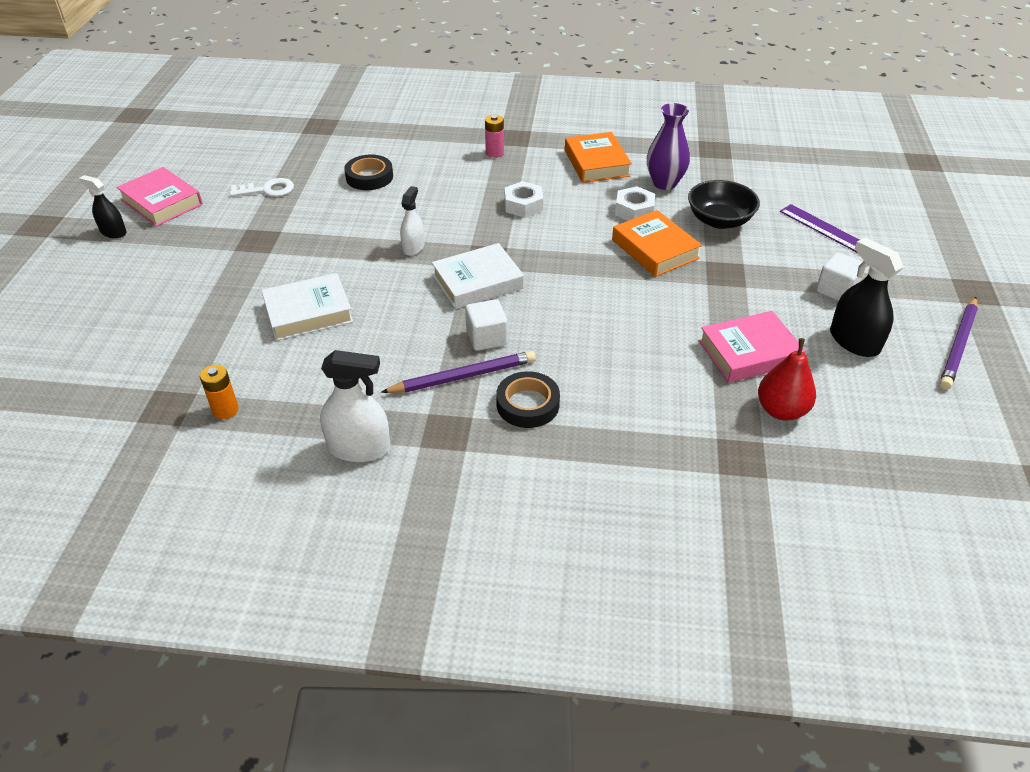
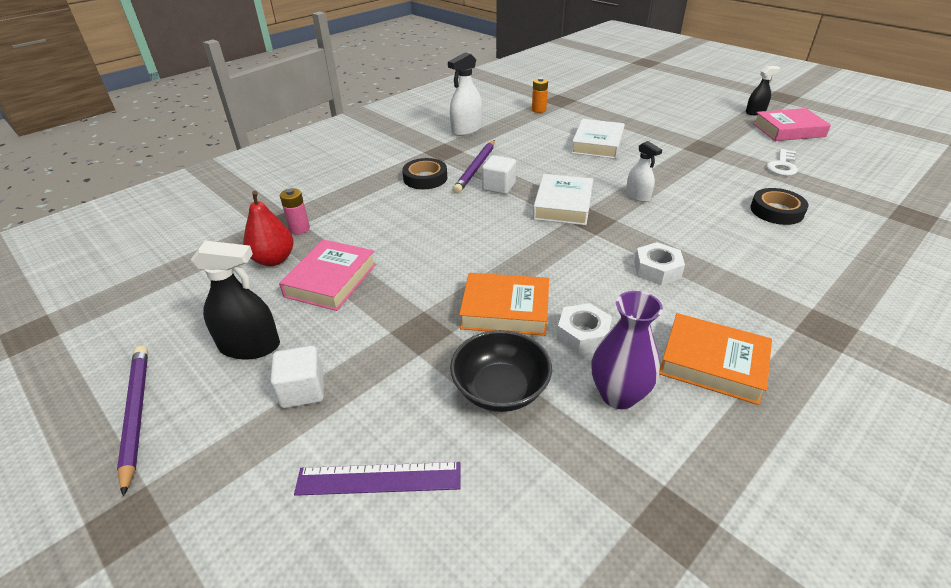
camera: 130 degrees right, 5 degrees down
(494, 153) = (788, 297): pink battery -> pink battery (299, 229)

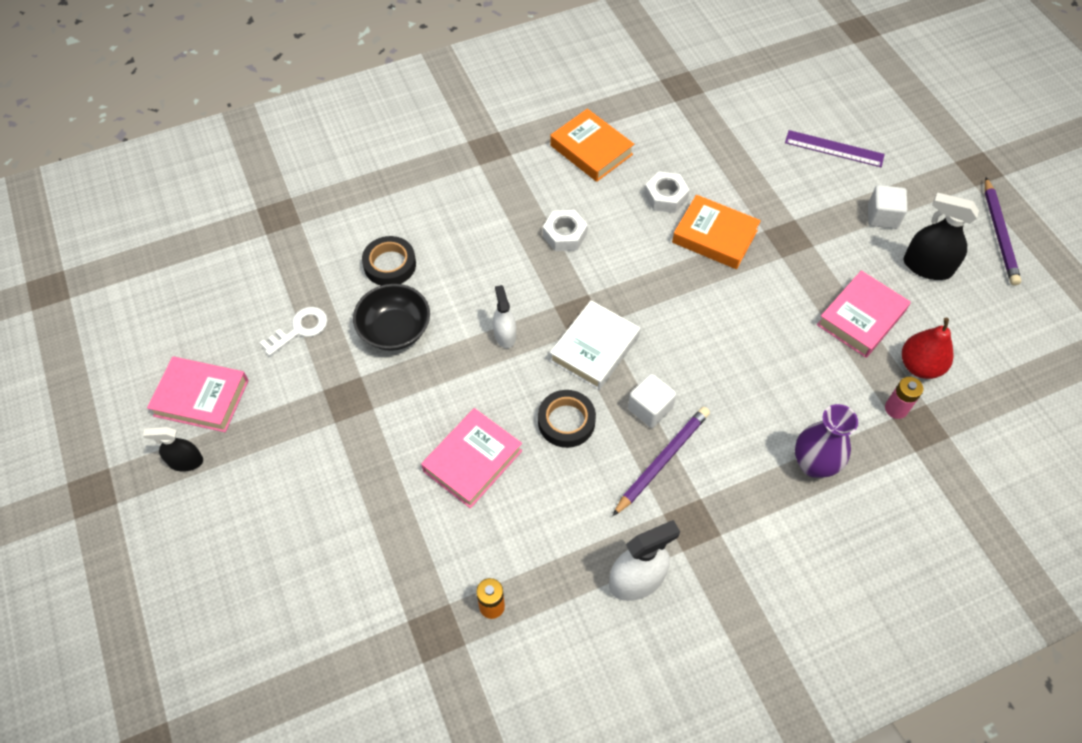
camera: 160 degrees left, 20 degrees up
(425, 178) = (734, 461): black tape -> black tape (566, 421)
(500, 389) = (744, 176): black bowl -> black bowl (395, 330)
(597, 144) = (472, 461): white book -> pink book
(618, 395) = (668, 150): purple vase -> purple vase (814, 464)

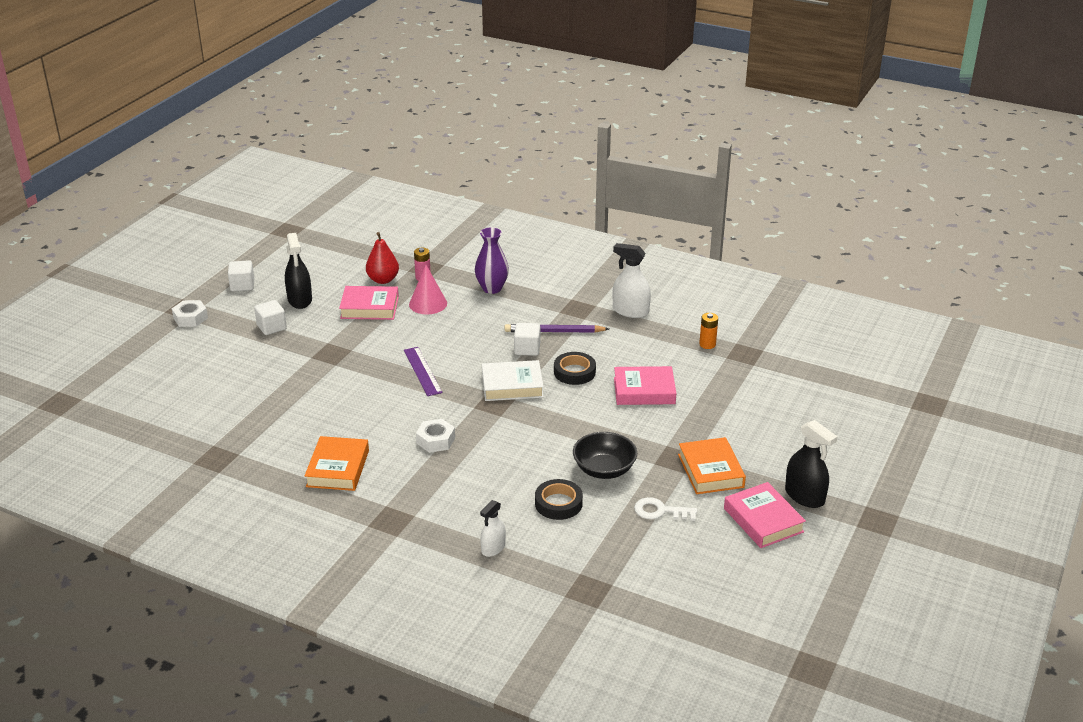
camera: 130 degrees left, 25 degrees down
(186, 461) = (804, 496): black spray bottle -> black spray bottle, size x1.58
(505, 335) = (547, 423): white spray bottle -> white spray bottle (493, 548)
(665, 197) = (349, 414): white nut -> white nut (190, 318)
(714, 236) = (363, 380): orange book -> orange book (710, 471)
(827, 376) = (428, 304): none -> pink cone
(834, 149) = (222, 366): purple ruler -> purple ruler (422, 371)
(999, 234) = (242, 285): purple pencil -> white cube

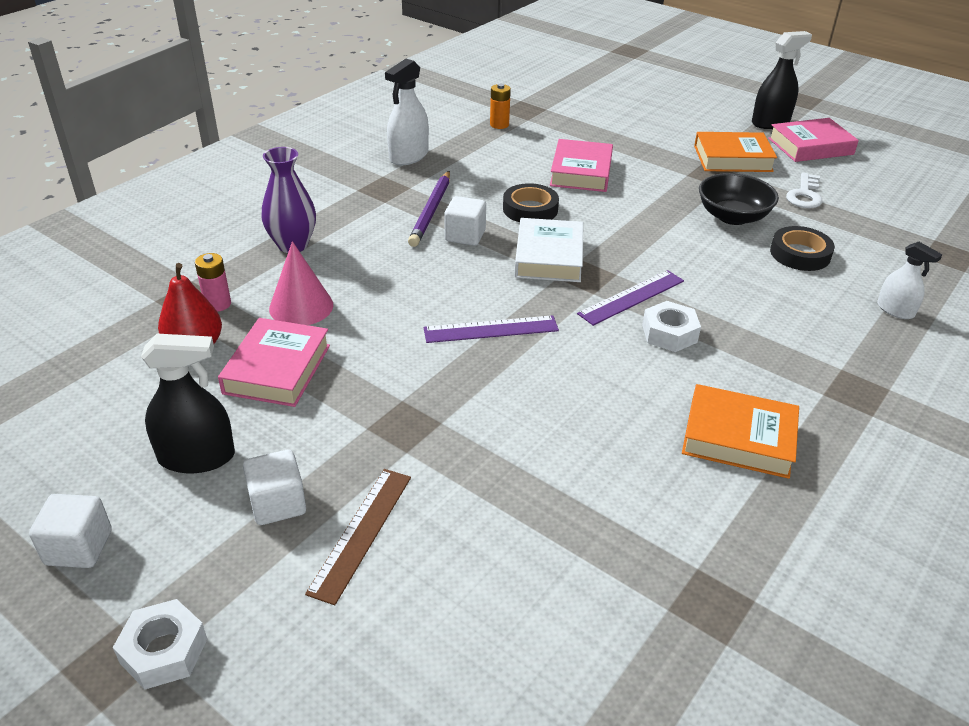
camera: 80 degrees left, 5 degrees up
(255, 352) = (361, 532): none -> brown ruler
(473, 423) = (631, 297): none -> purple ruler

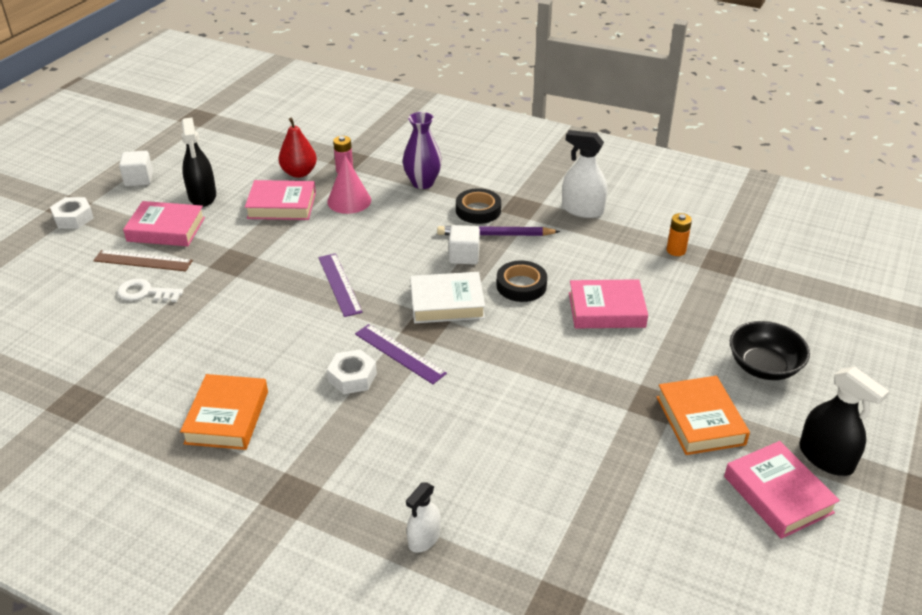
camera: 80 degrees right, 0 degrees up
(278, 504) = (166, 229): white cube -> pink book
(732, 216) = (565, 418): black bowl -> black bowl (763, 367)
(800, 254) = (508, 469): black tape -> black tape (478, 210)
(804, 195) = (641, 480): white key -> white key (145, 292)

